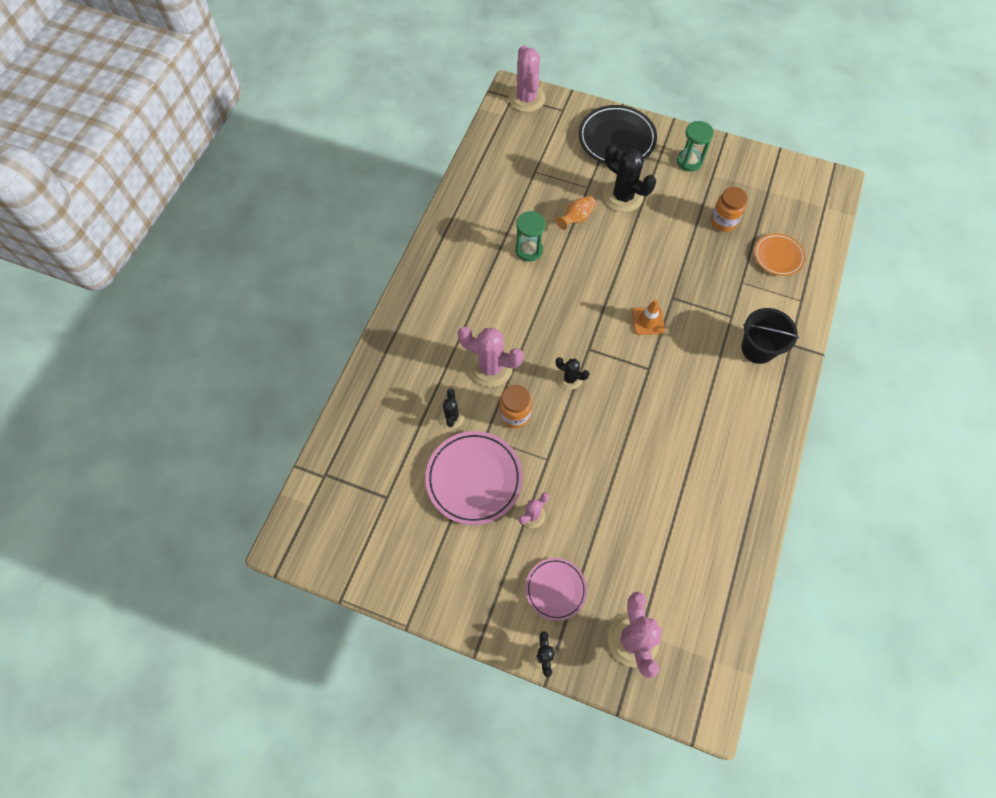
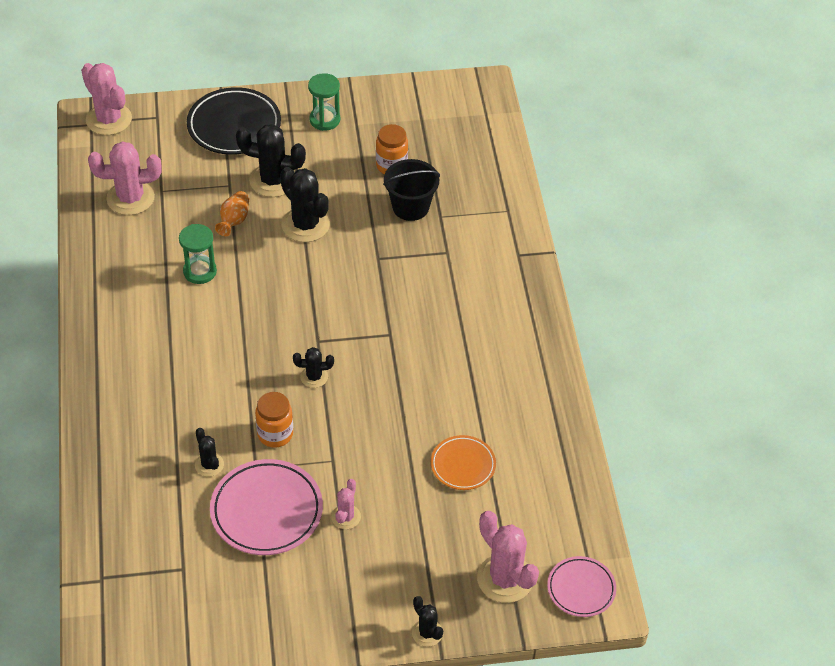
camera: 30 degrees left, 15 degrees down
(490, 367) = (224, 401): pink cactus -> pink cactus (130, 198)
(555, 589) = (406, 571): pink plate -> pink plate (581, 589)
(629, 244) = (305, 225): none -> black cactus
(648, 321) = (365, 290): orange traffic cone -> none
(758, 348) = (488, 271): black bucket -> black bucket (410, 207)
(778, 256) = (464, 178): orange plate -> orange plate (463, 465)

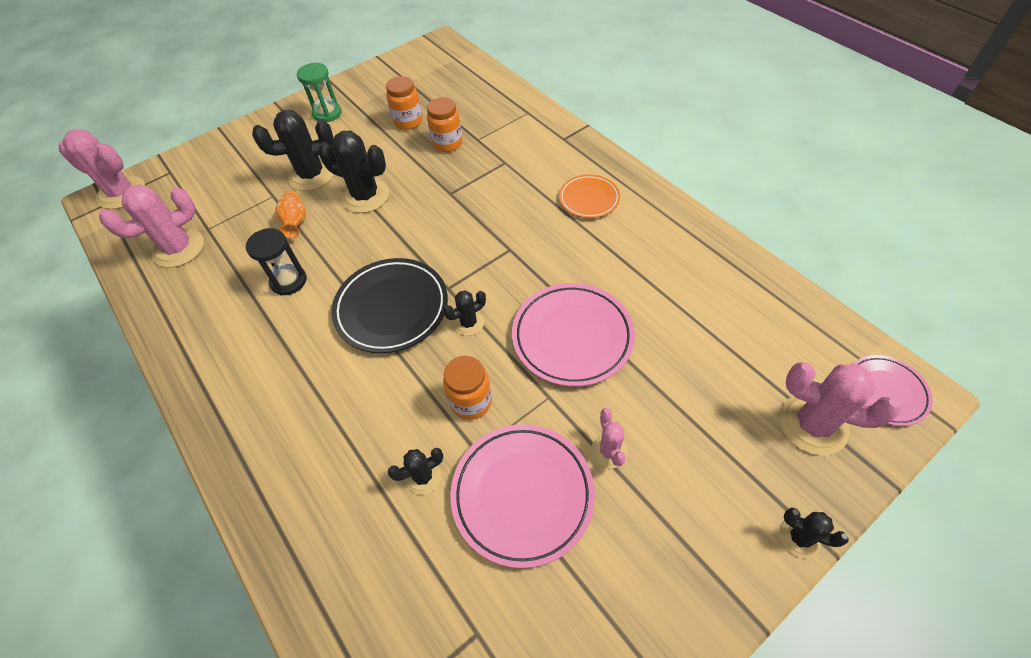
camera: 25 degrees left, 5 degrees up
(200, 271) = (288, 281): green hourglass -> black hourglass
(209, 465) = (423, 477): black cactus -> black cactus turned 60 degrees counterclockwise
(234, 126) = (248, 149): black plate -> black plate (392, 308)
(383, 428) = (572, 337): none -> pink plate
(410, 207) = (447, 143): black bucket -> orange jar
(463, 465) = (672, 332): orange plate -> orange plate (589, 199)

